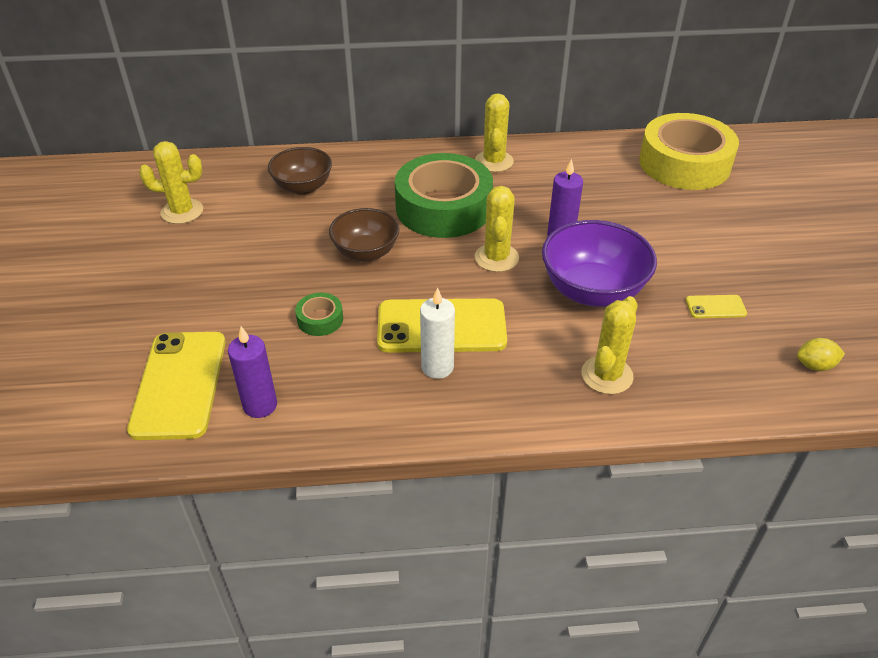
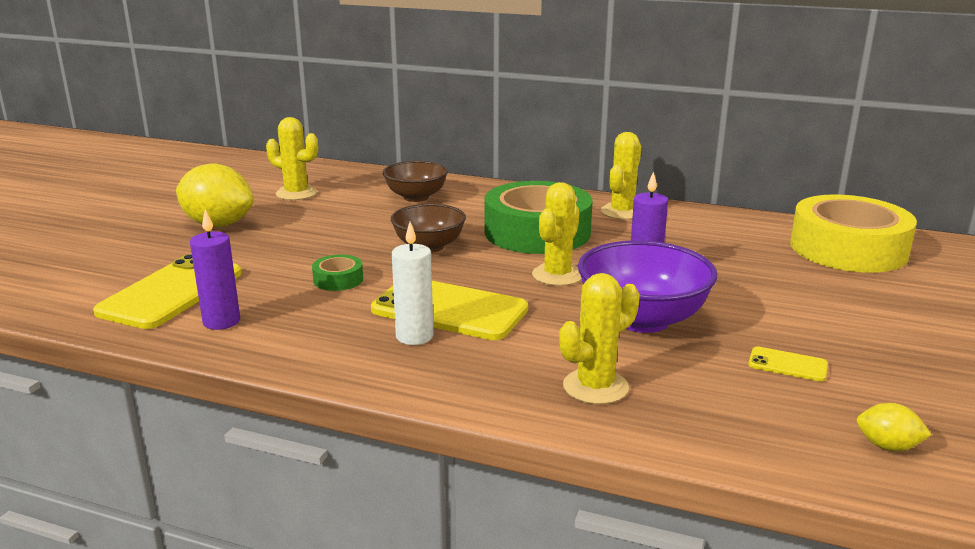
camera: 25 degrees right, 20 degrees down
(141, 278) = (218, 224): none -> yellow lemon

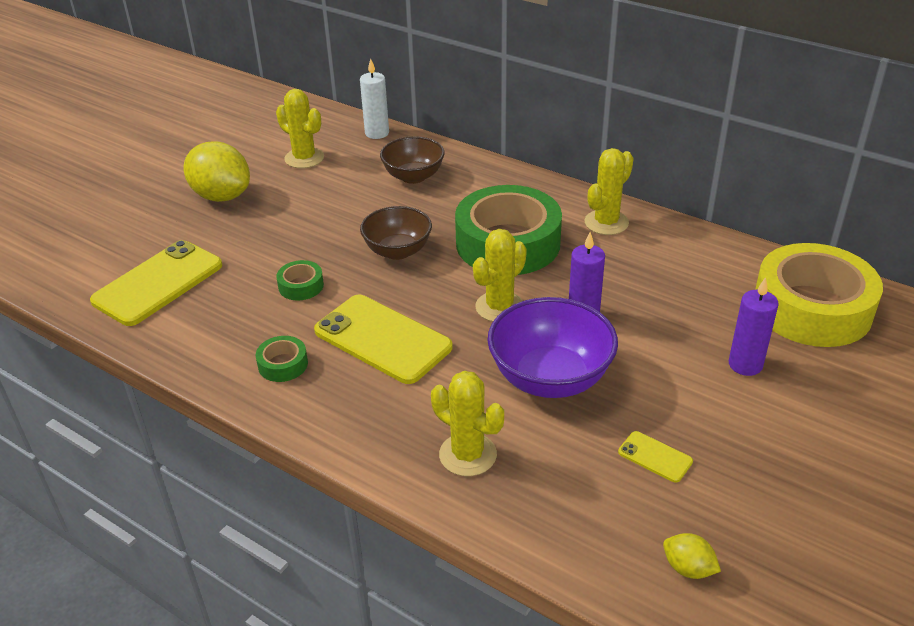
camera: 15 degrees right, 15 degrees up
(221, 321) = (188, 326): purple candle -> purple candle (745, 365)
(348, 340) = (283, 364): none -> green tape
(414, 336) = (340, 368): white candle -> white candle (377, 133)
(595, 387) = (468, 455): yellow cactus -> yellow cactus turned 60 degrees clockwise

